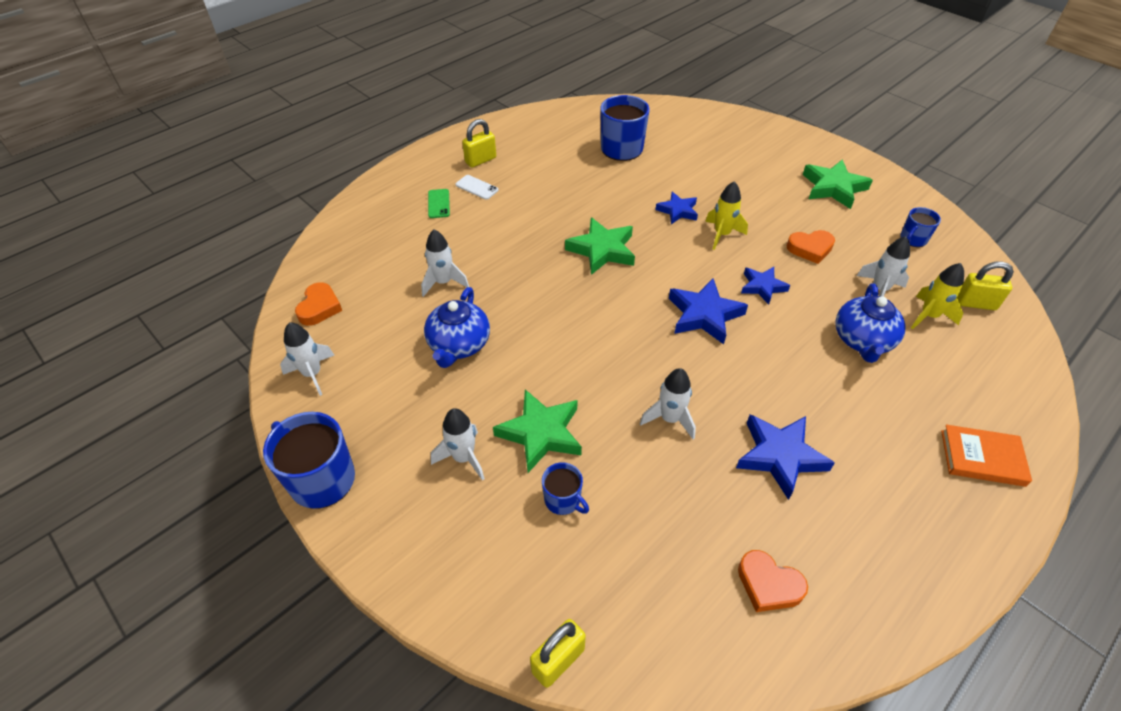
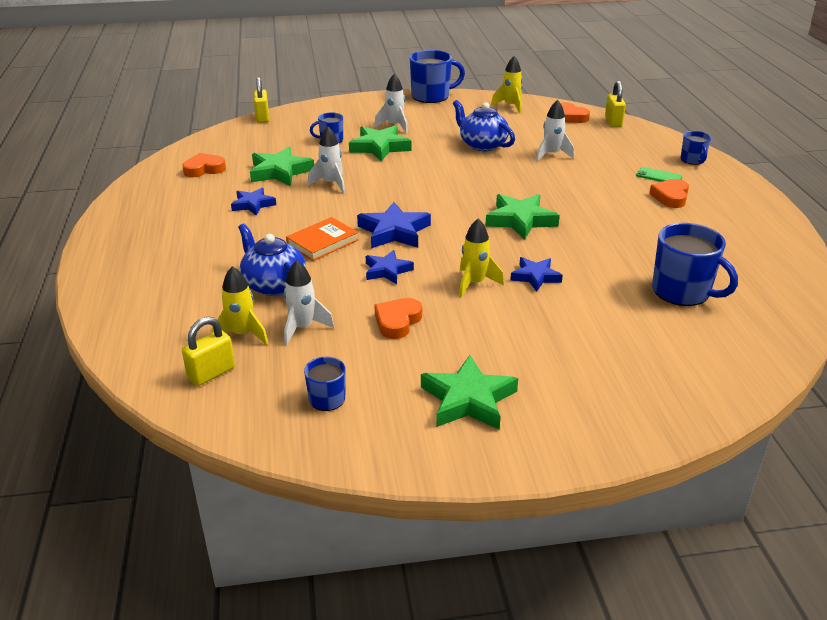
camera: 125 degrees right, 15 degrees down
(312, 374) = (510, 106): white rocket -> yellow rocket
(384, 195) = (692, 160): none -> blue mug
(477, 187) = (670, 197): white phone -> orange heart
(480, 160) = (718, 210): yellow padlock -> yellow padlock (613, 122)
(691, 490) = (280, 172): none -> green star
(780, 456) = (253, 204): blue star -> blue star, size x0.63
(982, 458) = (129, 271): orange book -> orange book (322, 242)

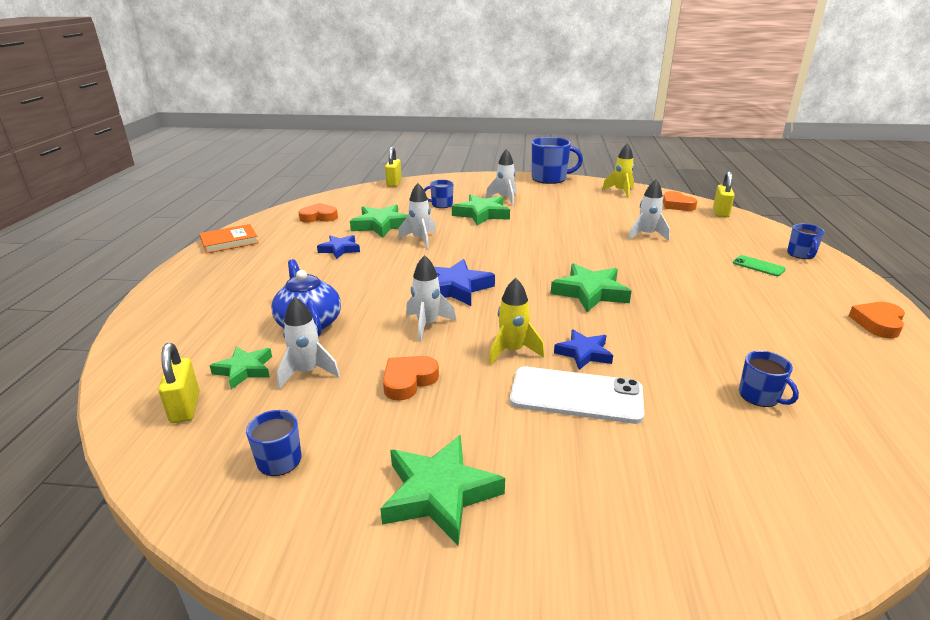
camera: 15 degrees right, 5 degrees down
(211, 373) = (185, 407): yellow padlock -> yellow padlock turned 75 degrees counterclockwise
(242, 334) = (244, 370): yellow rocket -> green star
(322, 242) = (381, 289): orange book -> orange book (229, 242)
(387, 270) = (427, 325): blue star -> white rocket
(482, 145) = (579, 220): blue teapot -> none
(542, 312) = (576, 395): none -> white phone
(670, 197) = (767, 288): orange heart -> orange heart (878, 323)
(682, 291) = (759, 396): blue mug -> blue mug, size x0.54

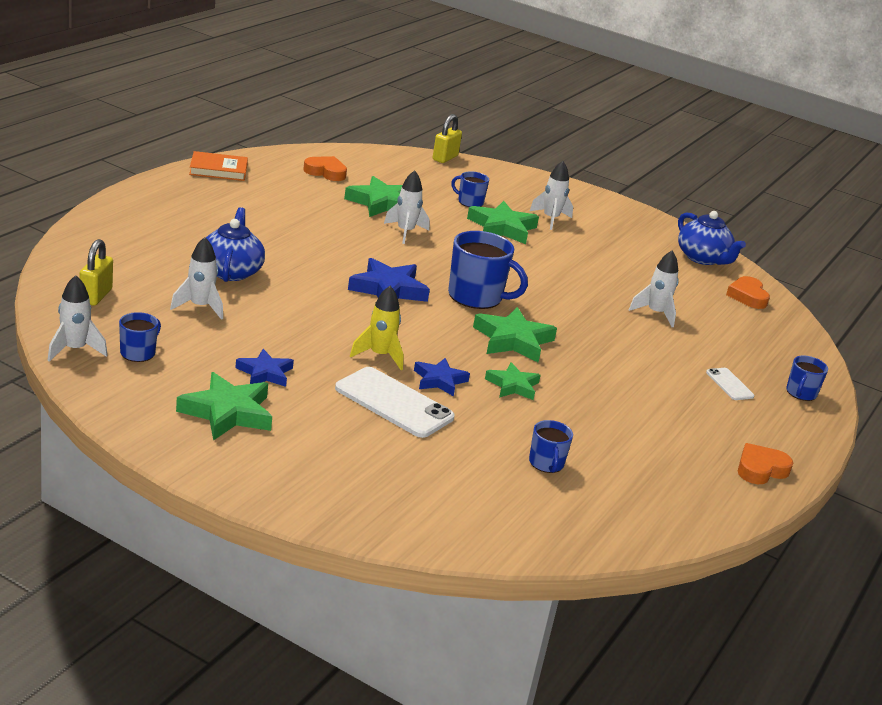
camera: 20 degrees right, 0 degrees up
(244, 370) = (154, 287): green star -> green star (513, 386)
(340, 249) = (316, 214): blue star -> blue star (265, 373)
(408, 381) = (272, 342): orange heart -> none
(427, 325) = (330, 309): white rocket -> white rocket (75, 350)
(550, 179) = (638, 213): blue mug -> blue mug (476, 297)
(620, 192) = (703, 258): yellow rocket -> blue teapot
(720, 212) = (787, 323): yellow padlock -> none
(758, 266) = (729, 384): green phone -> white phone

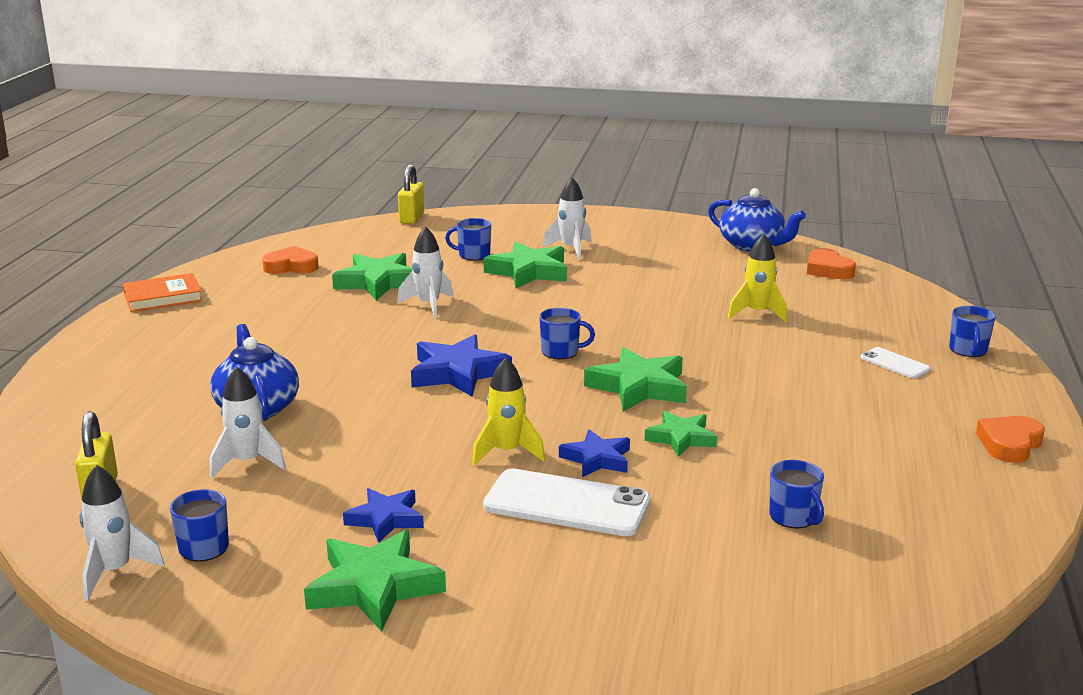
camera: 15 degrees left, 5 degrees down
(476, 297) = (561, 352): blue mug -> blue mug, size x0.54
(655, 313) = (757, 313): white rocket -> yellow rocket

